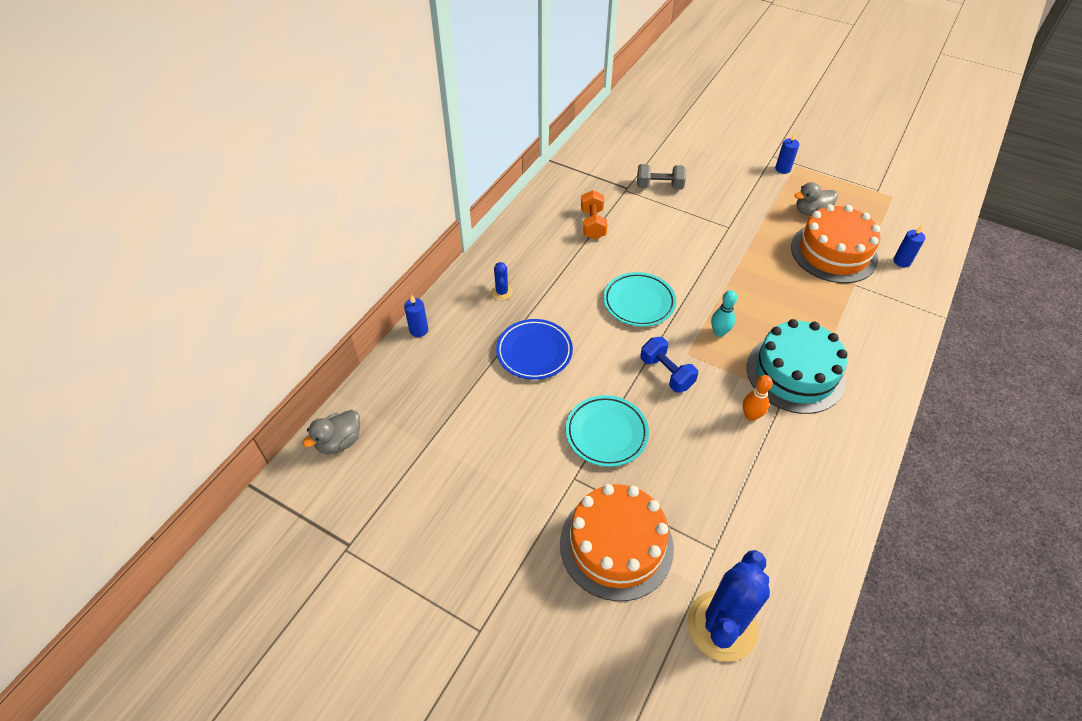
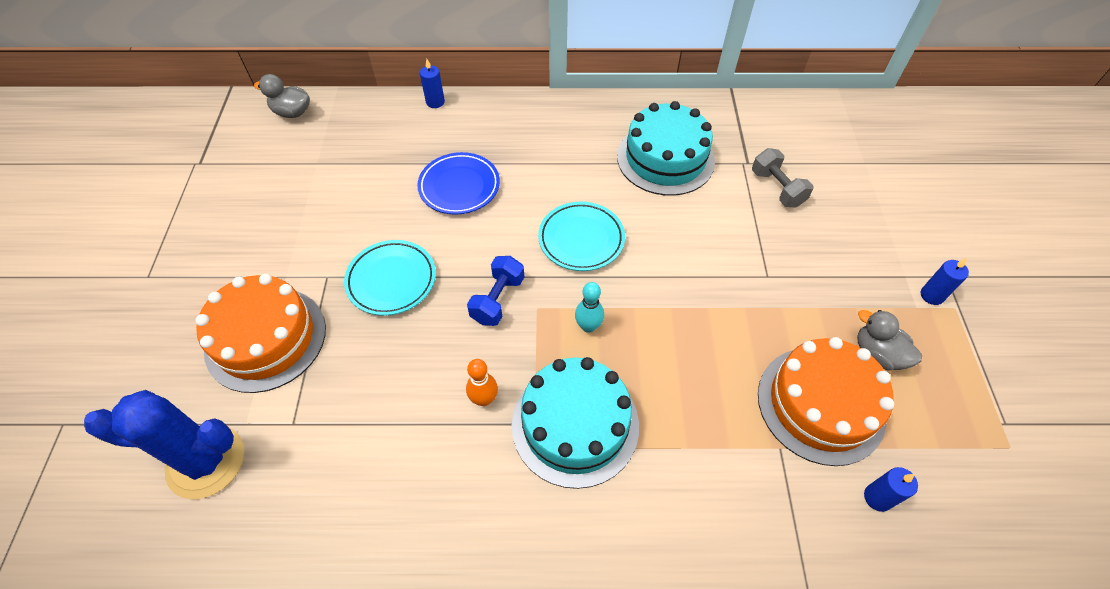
camera: 60 degrees right, 5 degrees up
(502, 292) = (518, 133): blue cactus -> none
(593, 224) = (665, 158): orange dumbbell -> turquoise cake

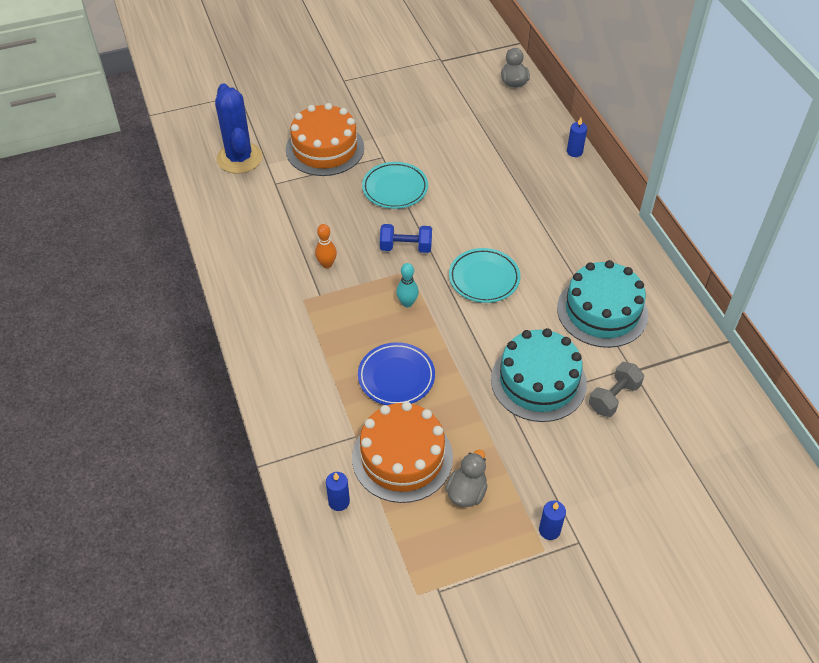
camera: 70 degrees right, 5 degrees down
(459, 187) = (496, 194): blue plate -> blue plate (396, 377)
(575, 424) = (327, 316): turquoise cake -> turquoise cake (538, 381)

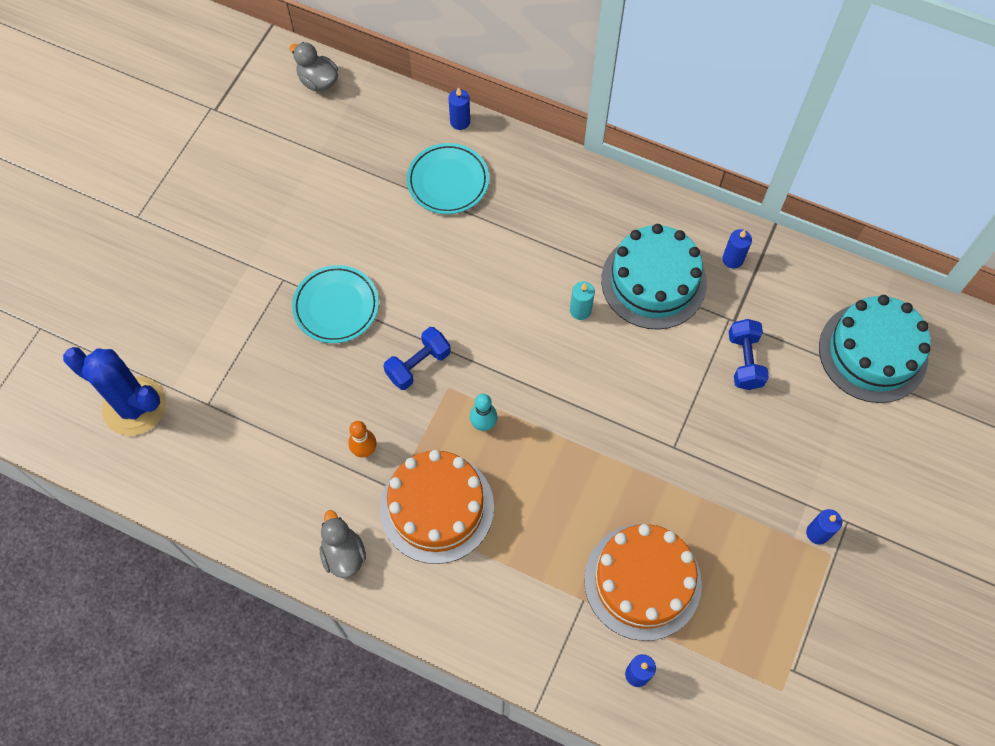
camera: 45 degrees left, 15 degrees up
(325, 148) = (213, 318): orange cake -> orange cake (437, 507)
(396, 377) = (555, 509): blue plate -> none
(466, 492) = (725, 562): grey duck -> grey duck (343, 554)
(484, 278) = (523, 336): turquoise plate -> turquoise plate (448, 181)
(535, 291) = (580, 310): none -> turquoise candle
(538, 381) = (673, 401): turquoise cake -> turquoise cake (873, 352)
(613, 397) = (744, 361): grey dumbbell -> blue dumbbell
(672, 338) = (732, 259): none -> blue candle

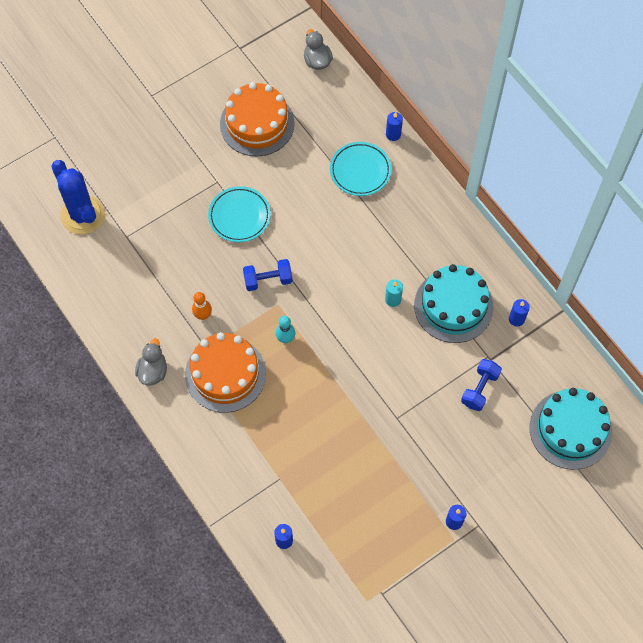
camera: 30 degrees right, 0 degrees up
(642, 581) = (323, 488): orange cake -> orange cake (257, 123)

